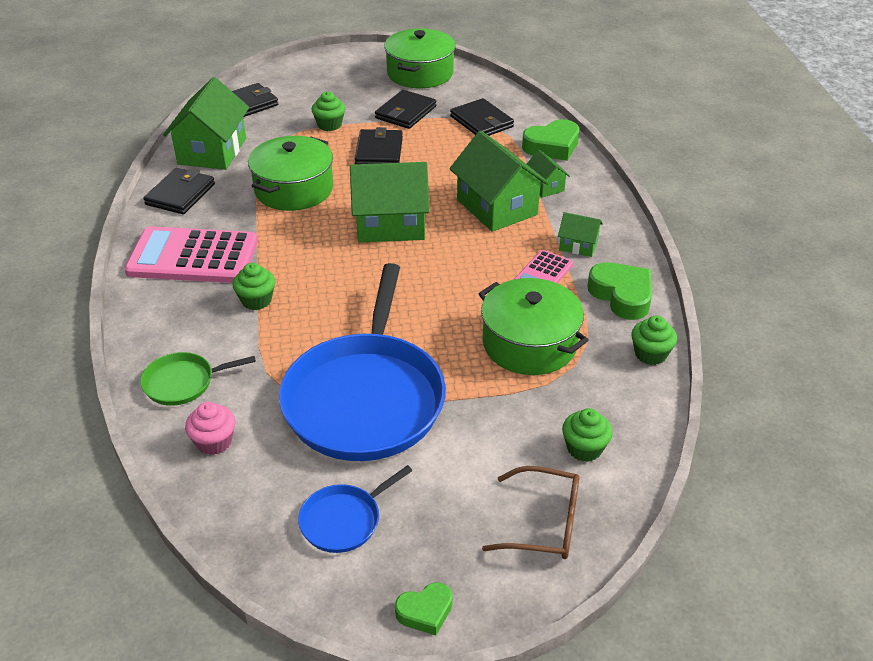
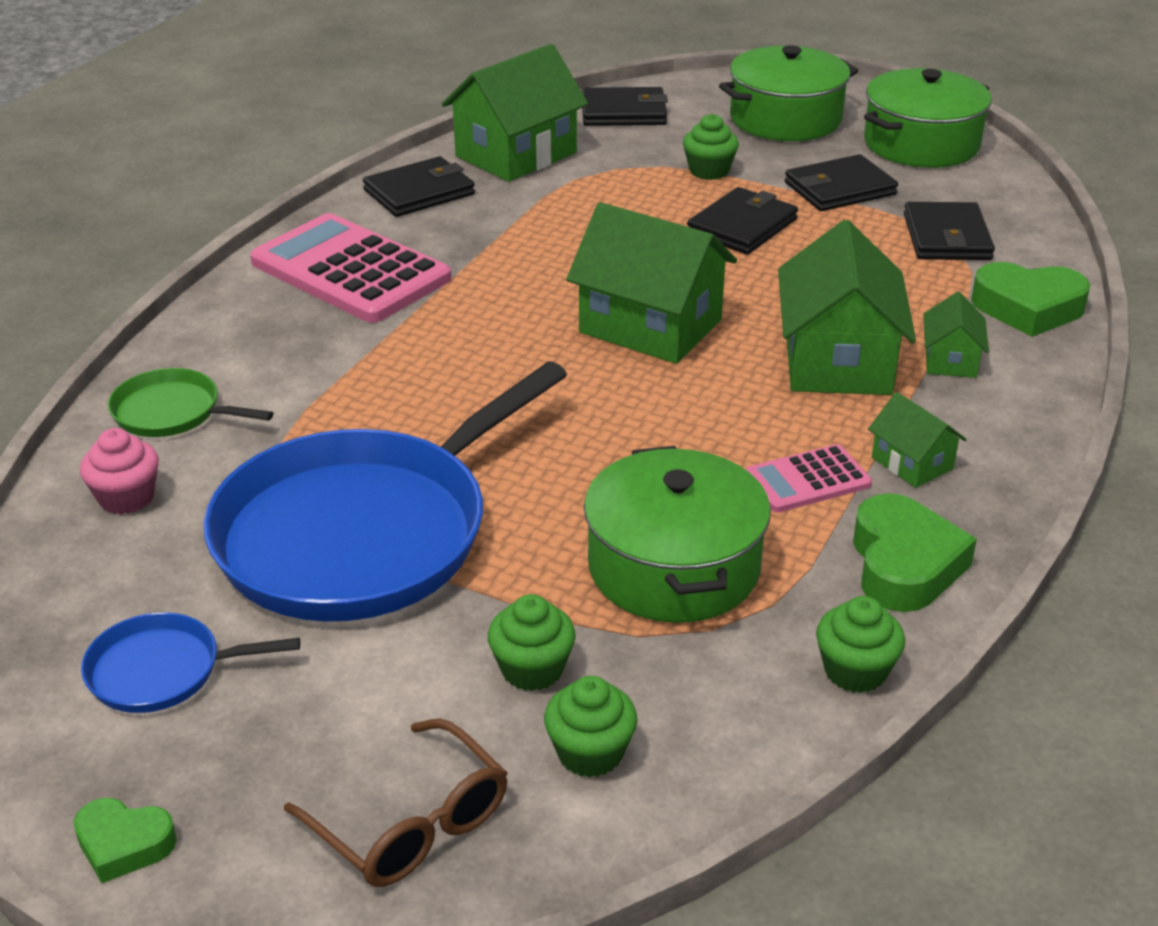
camera: 35 degrees right, 5 degrees down
(256, 300) = (366, 352): green cupcake -> green cupcake (532, 669)
(294, 189) = (568, 235): green pot -> green pot (785, 119)

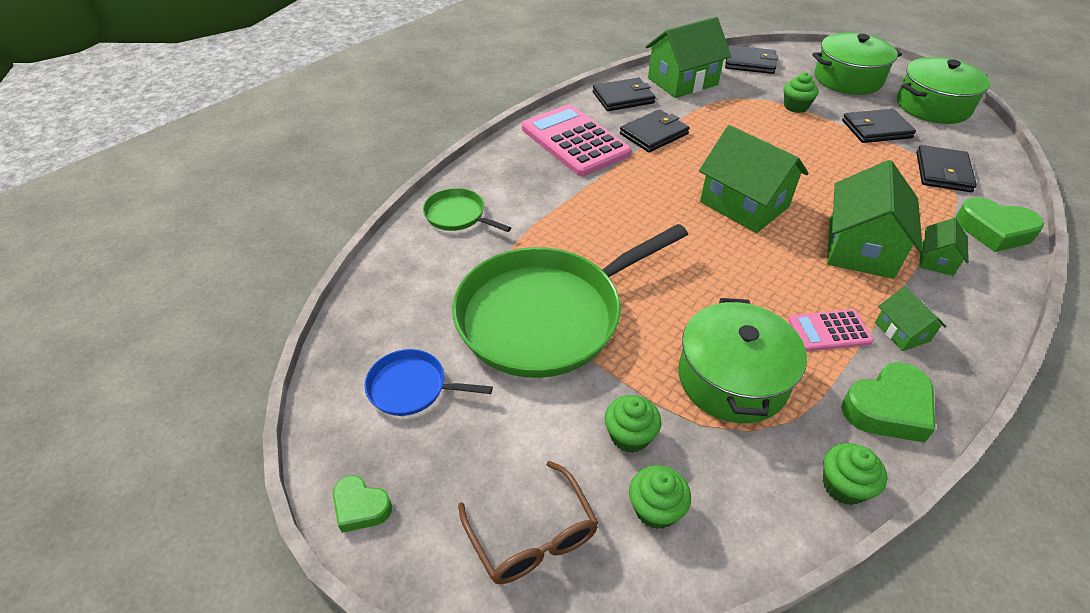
camera: 15 degrees right, 10 degrees up
(126, 498) = (420, 266): pink cupcake -> none
(362, 533) = (546, 316): blue pan -> green pan
(742, 226) = (811, 146): black wallet -> black wallet (654, 134)
(904, 564) = (887, 408): green heart -> green heart turned 45 degrees clockwise

